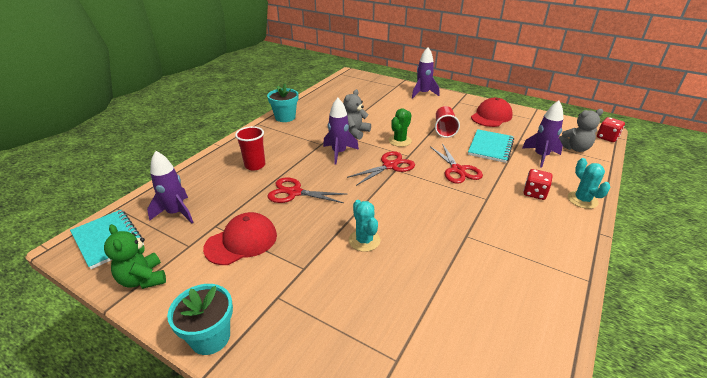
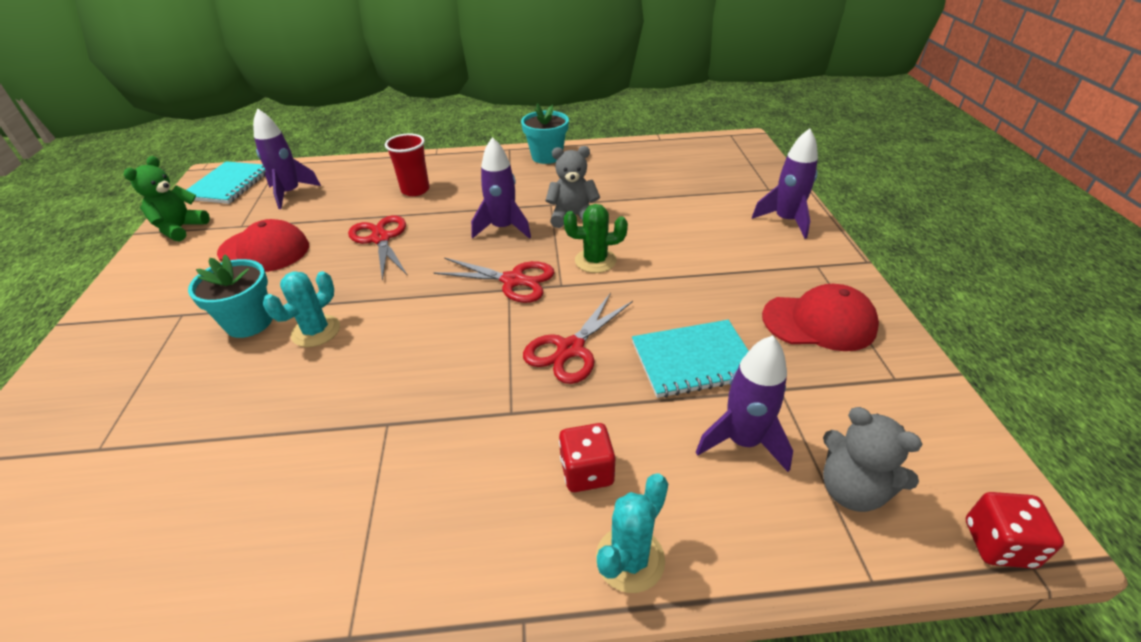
camera: 55 degrees right, 5 degrees up
(210, 337) = (110, 302): turquoise flower pot -> turquoise flower pot (249, 322)
(444, 129) = (689, 288): red cup -> none

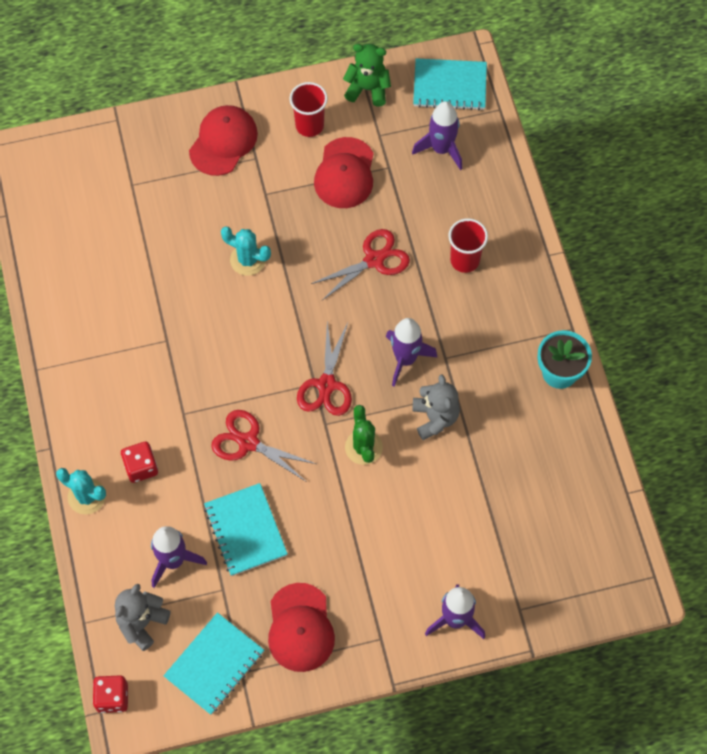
camera: 80 degrees right, 25 degrees up
(129, 341) = (223, 142): none -> red cap
(181, 269) = (309, 125): none -> red cup
(249, 322) = (252, 209): turquoise flower pot -> none
(893, 406) = (214, 664): none -> turquoise notebook

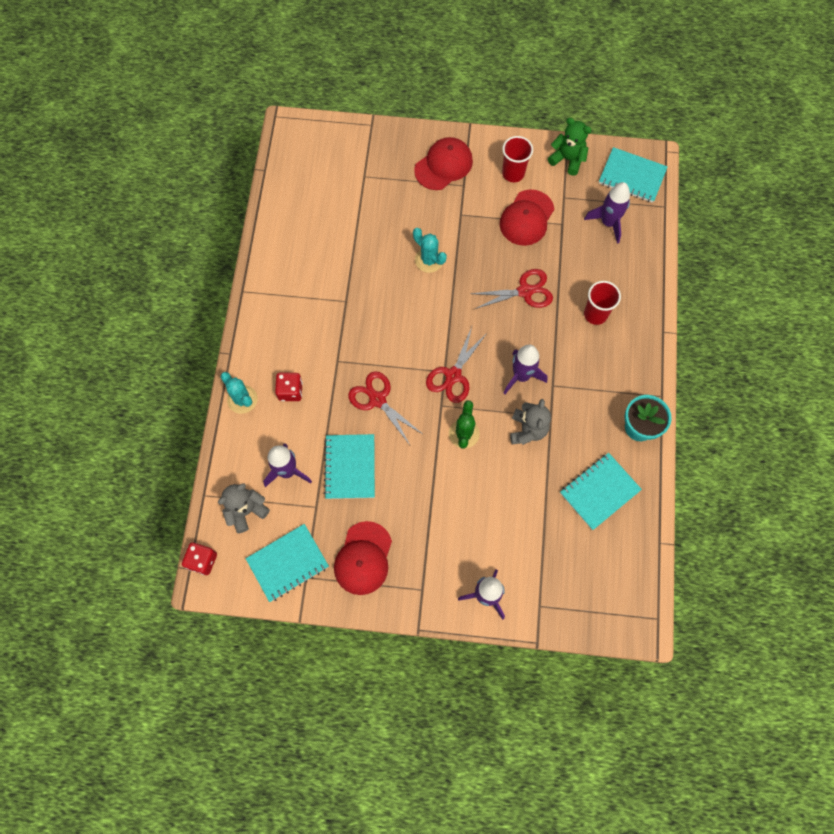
camera: 20 degrees right, 5 degrees up
(541, 459) = (599, 491): none -> turquoise notebook

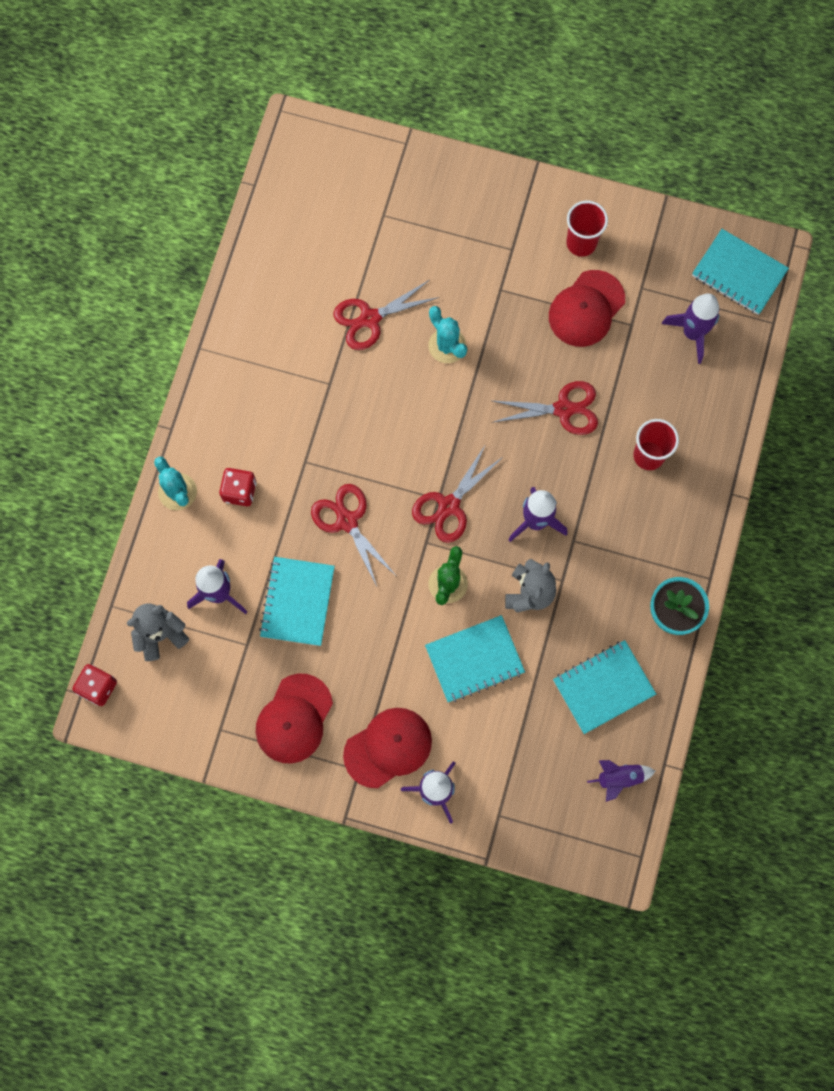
camera: 10 degrees right, 5 degrees up
(288, 563) = (201, 708): turquoise notebook -> turquoise notebook (474, 659)
(367, 250) = (370, 319): none -> red scissors
(443, 165) = (491, 217): red cap -> red cap (388, 747)
(567, 159) = (658, 235): green teddy bear -> none
(627, 560) = (619, 778): none -> purple rocket

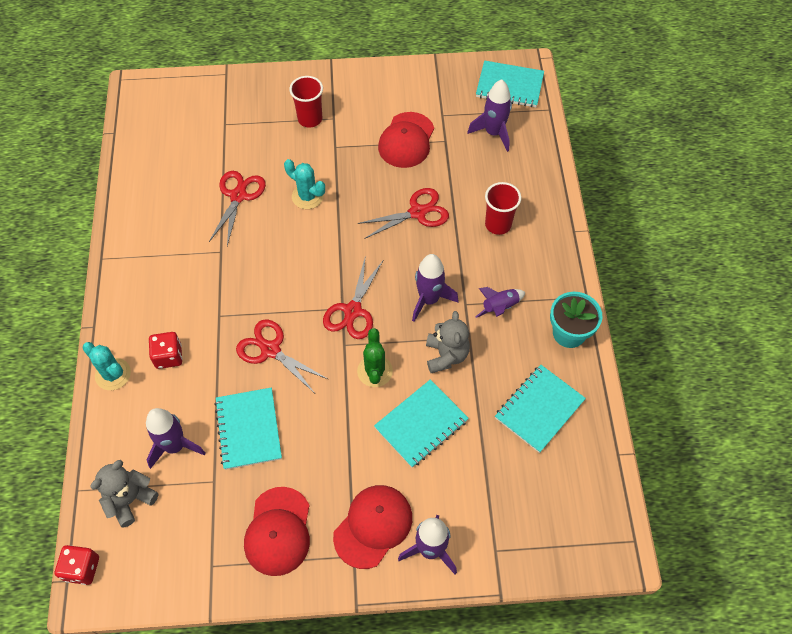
camera: 20 degrees left, 15 degrees down
(370, 319) = (238, 196): red scissors -> red scissors turned 150 degrees clockwise
(581, 243) = (384, 100): red cup -> red cup (310, 119)
(619, 778) = (585, 479): purple rocket -> purple rocket (500, 307)

